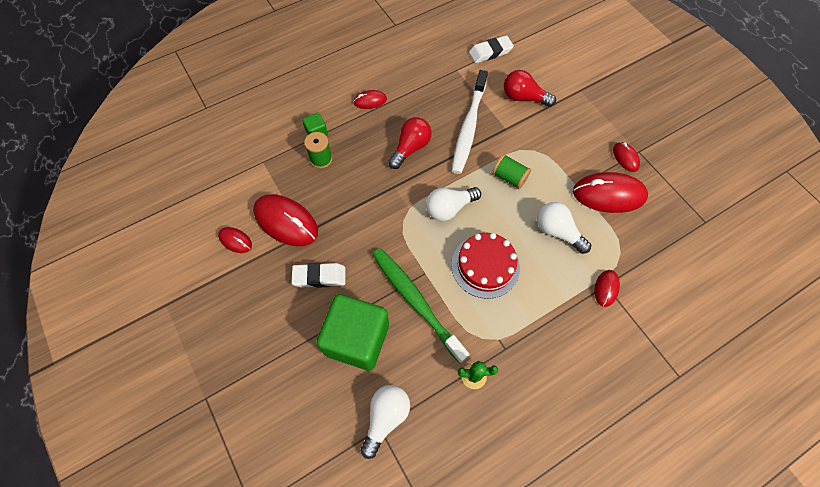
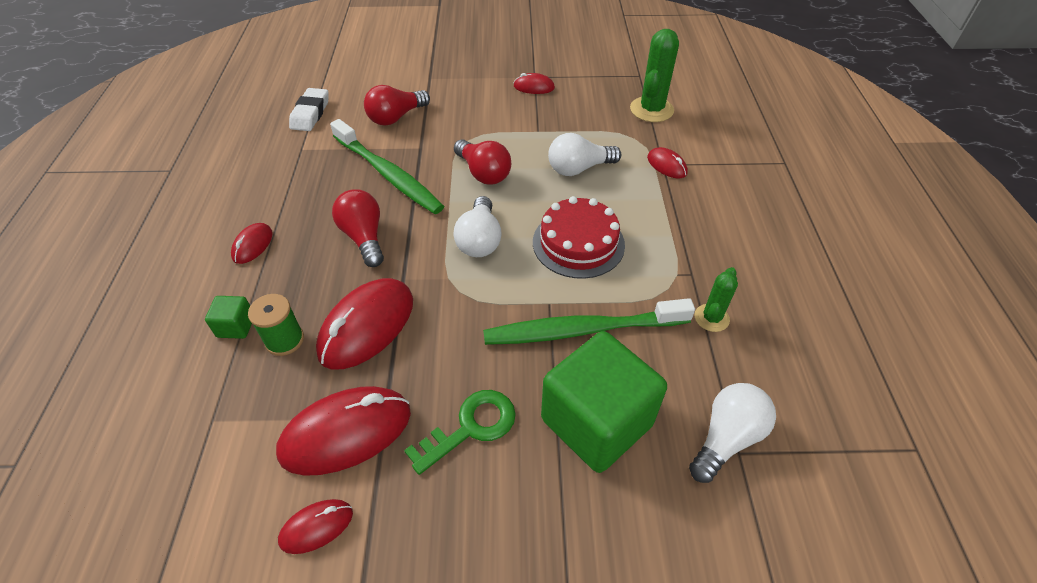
camera: 60 degrees left, 15 degrees down
(319, 277) = (471, 427): white eraser -> green key
(386, 417) = (726, 438): white light bulb -> white light bulb turned 75 degrees clockwise
(469, 127) = (388, 174): white toothbrush -> green toothbrush
(509, 177) = (483, 173): green spool -> red light bulb
(608, 195) = (565, 116): red mouse -> red mouse (367, 326)
(666, 250) = (651, 110): none -> green cactus

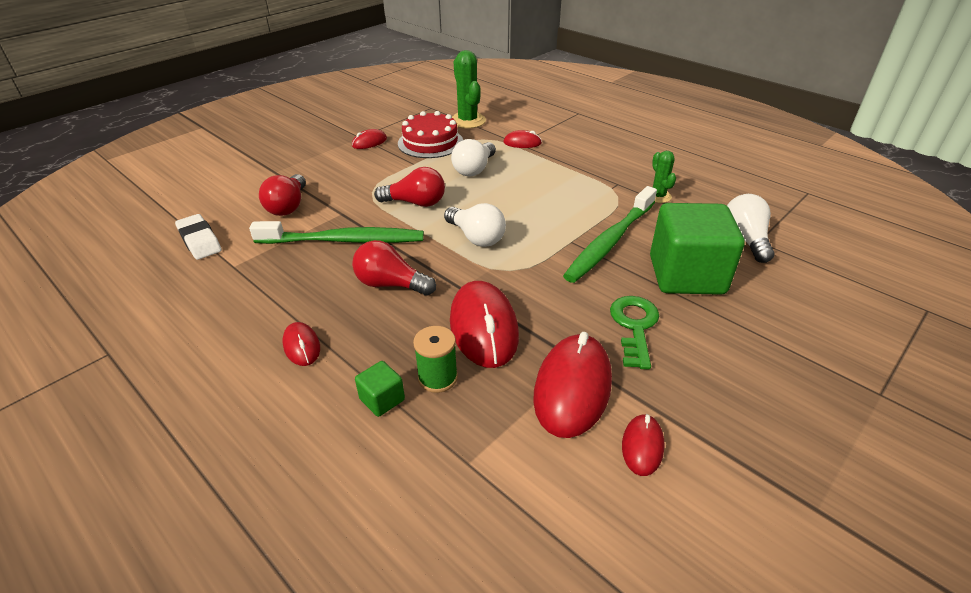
camera: 45 degrees left, 10 degrees down
(578, 243) = (537, 204): red cake -> red cake (430, 142)

